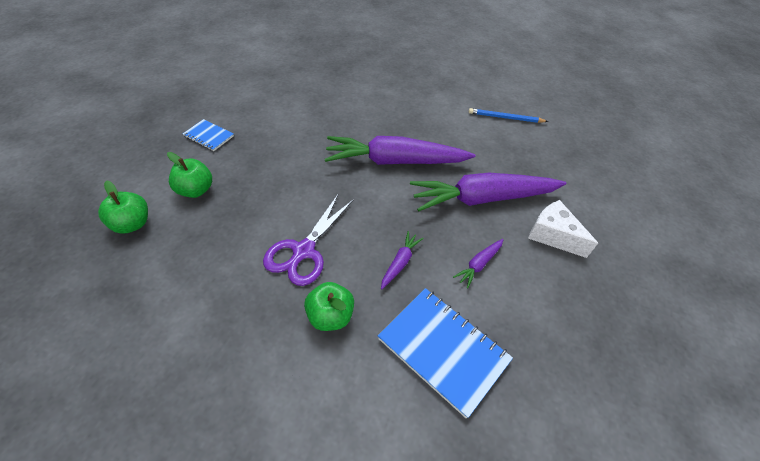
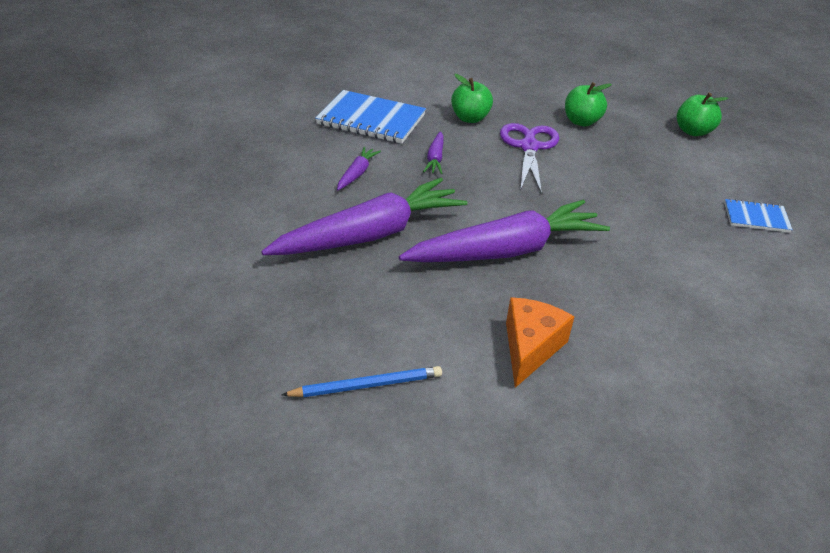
camera: 160 degrees right, 10 degrees down
(196, 190) = (683, 165): green apple -> green apple (581, 121)
(418, 111) = (530, 348): none -> orange cheese
(553, 235) = (276, 216): white cheese -> none

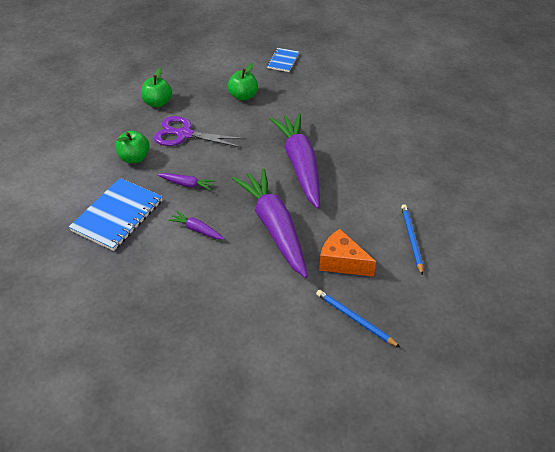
camera: 80 degrees left, 5 degrees up
(201, 320) = (355, 319): none -> blue pencil
(530, 348) = (384, 170): orange cheese -> orange cheese (342, 262)
(693, 131) = (186, 58): green apple -> green apple (243, 96)

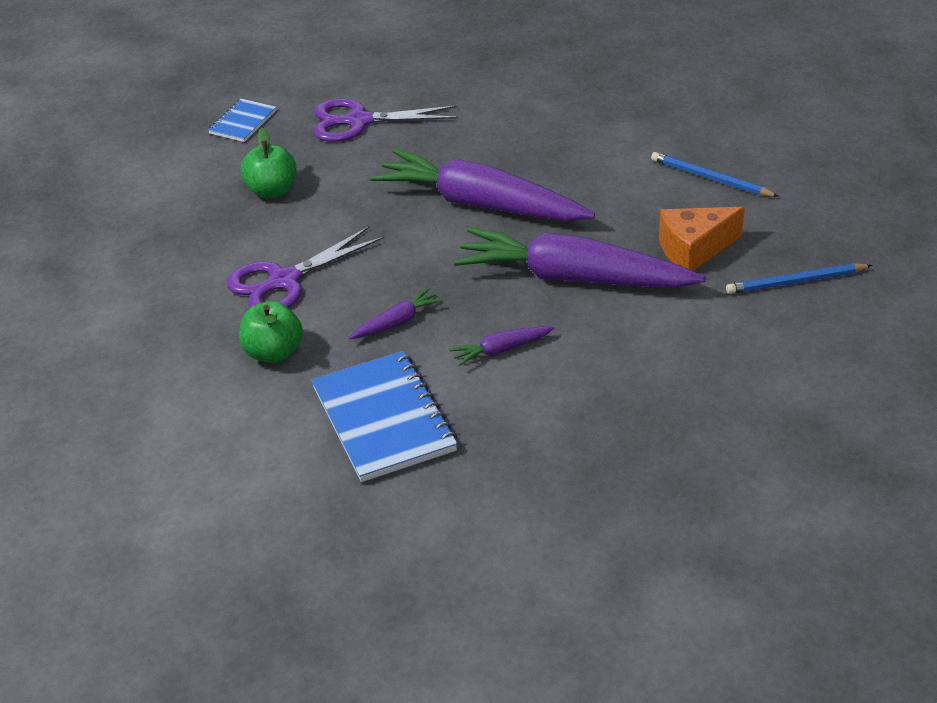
camera: 50 degrees left, 5 degrees down
(157, 103) = (174, 278): green apple -> none
(283, 61) = (243, 122): blue notebook -> blue notebook turned 60 degrees clockwise
(322, 93) = (358, 121): none -> purple scissors

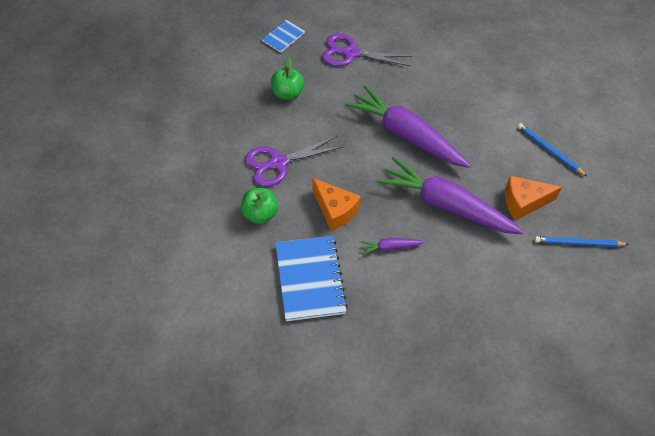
camera: 10 degrees right, 15 degrees up
(397, 322) = (335, 210): purple carrot -> orange cheese

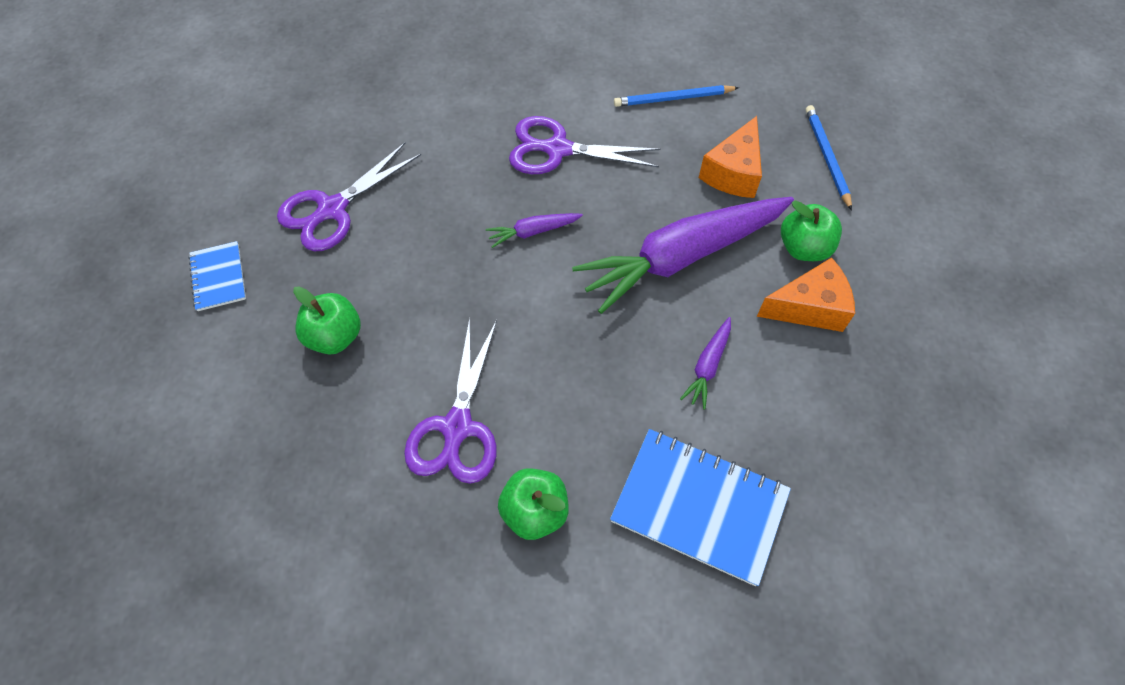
camera: 55 degrees left, 5 degrees up
(335, 210) = (600, 399): orange cheese -> orange cheese (809, 307)
(406, 135) = (533, 232): purple carrot -> purple carrot, size x0.42
(465, 118) = (557, 149): none -> purple scissors
(502, 259) = (804, 248): none -> green apple
(578, 243) = (826, 157): blue pencil -> blue pencil turned 135 degrees clockwise

